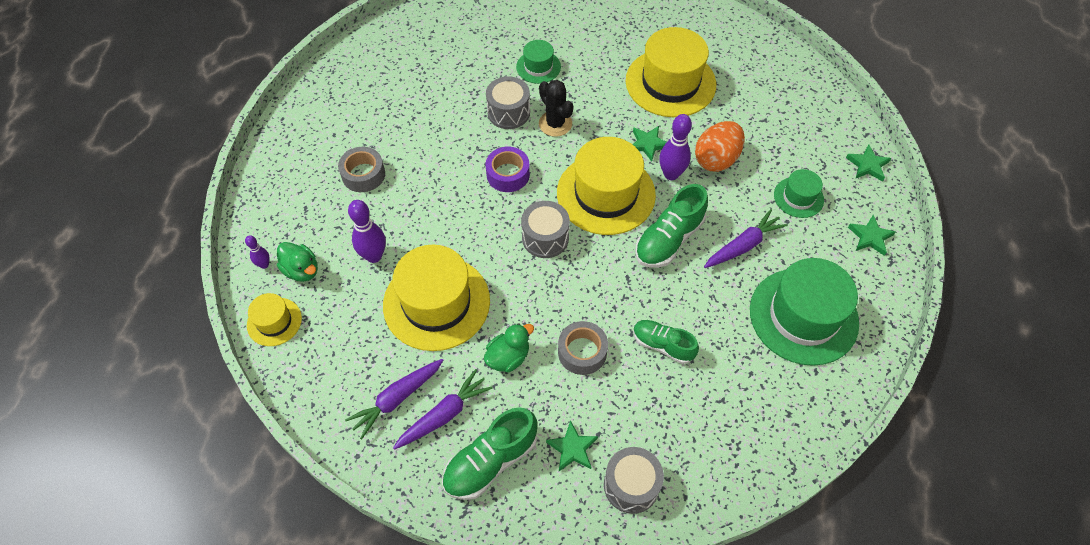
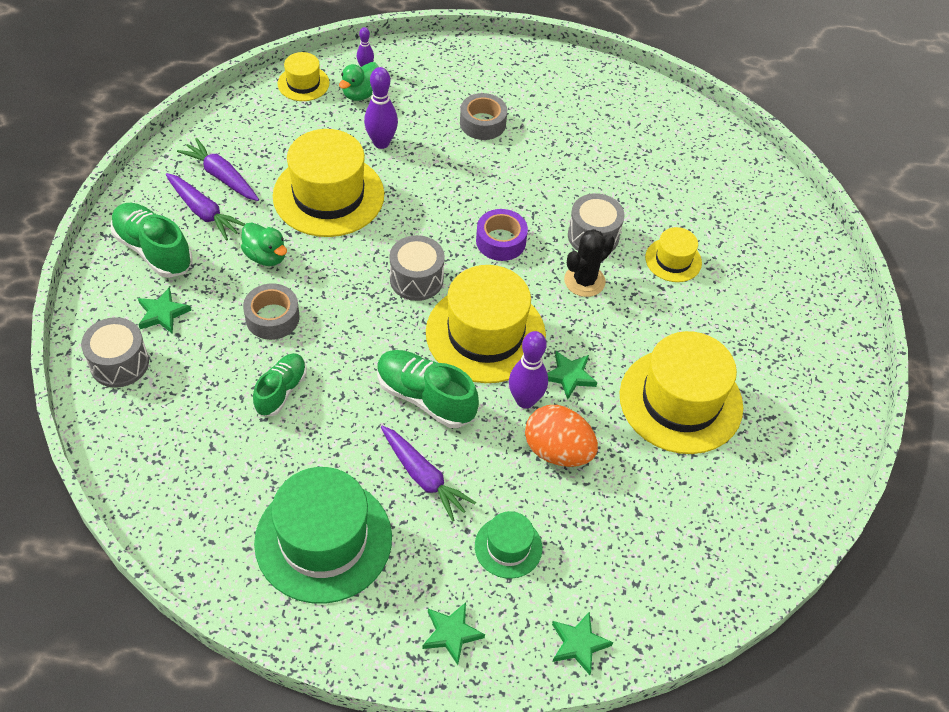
camera: 80 degrees right, 5 degrees down
(538, 67) = (673, 260): green hat -> yellow hat

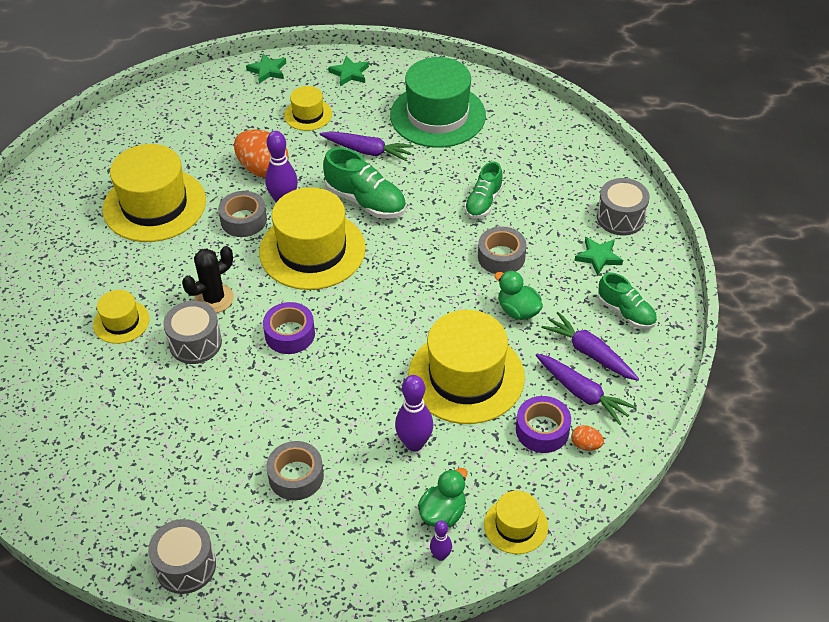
camera: 175 degrees left, 5 degrees down
(153, 250) = (626, 312): green shoe -> green shoe, size x0.66
(230, 135) = (586, 445): none -> orange egg
(266, 148) = (542, 430): none -> purple tape
(416, 279) = (373, 294): grey drum -> grey drum (185, 566)
(423, 477) = (367, 151): purple carrot -> purple carrot turned 150 degrees clockwise
(508, 547) = (308, 115): green hat -> yellow hat
(569, 376) = (243, 220): green star -> grey tape

